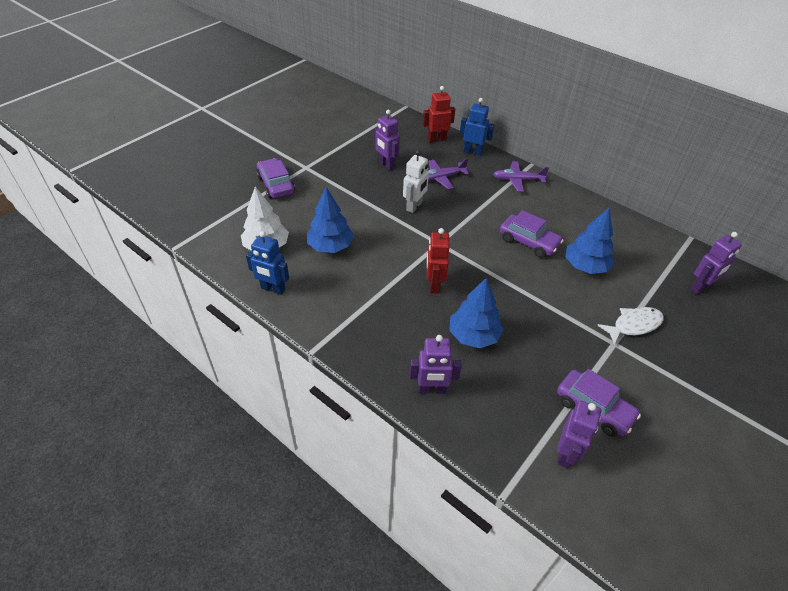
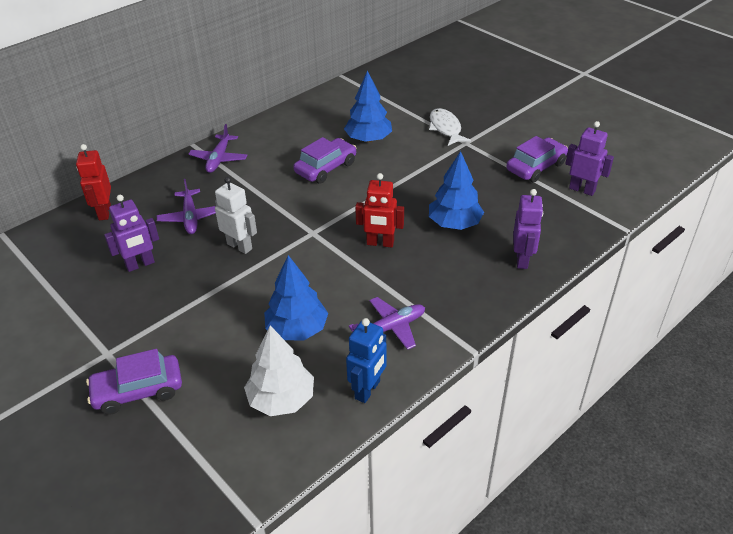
camera: 80 degrees left, 5 degrees down
(334, 297) = (390, 328): none -> purple plane
(473, 152) = (147, 185): blue robot -> none
(700, 287) = (405, 86): purple robot -> none

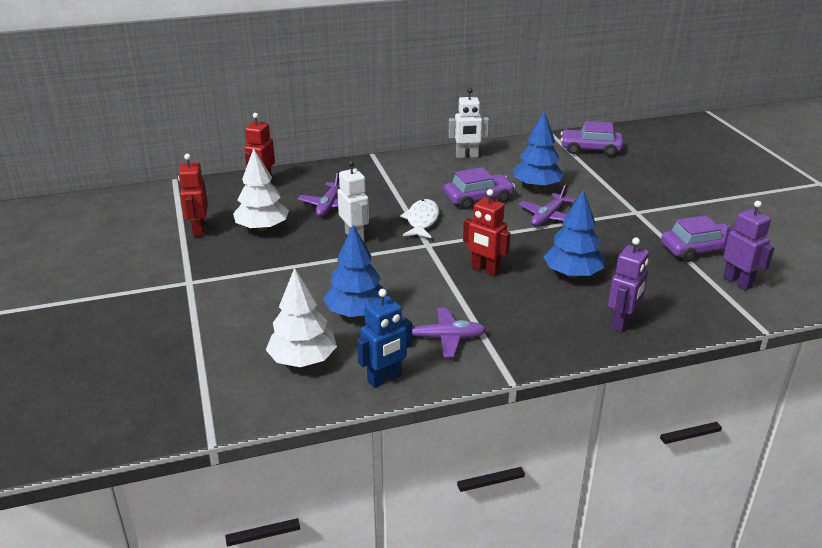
camera: 25 degrees right, 10 degrees down
(73, 288) = (198, 230): none -> red robot
(138, 391) = (192, 315): purple car -> purple car (590, 149)
(140, 264) = (262, 228): purple robot -> white tree
(219, 159) = (386, 169): purple plane -> purple plane (548, 217)
(285, 122) = (467, 156): none -> white robot
(445, 128) = (623, 195): white fish -> white fish (422, 220)

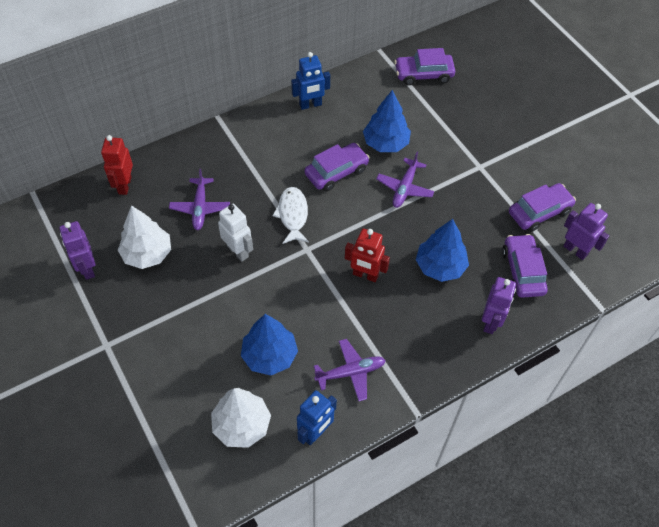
camera: 15 degrees left, 25 degrees up
(198, 230) = (87, 269): red robot -> purple robot
(467, 156) = (310, 105): white robot -> blue robot
(669, 290) = (522, 271): none -> purple car

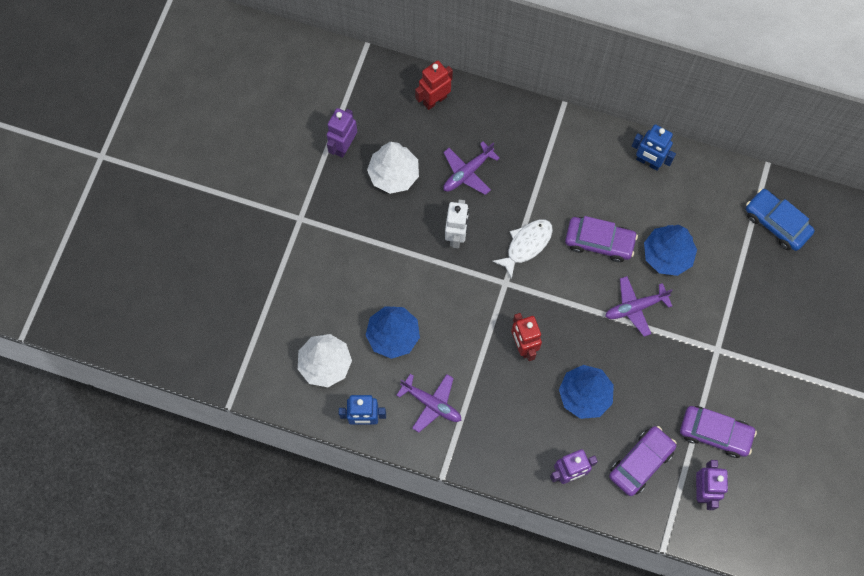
camera: 50 degrees right, 15 degrees up
(423, 74) = (776, 223): purple car -> blue car

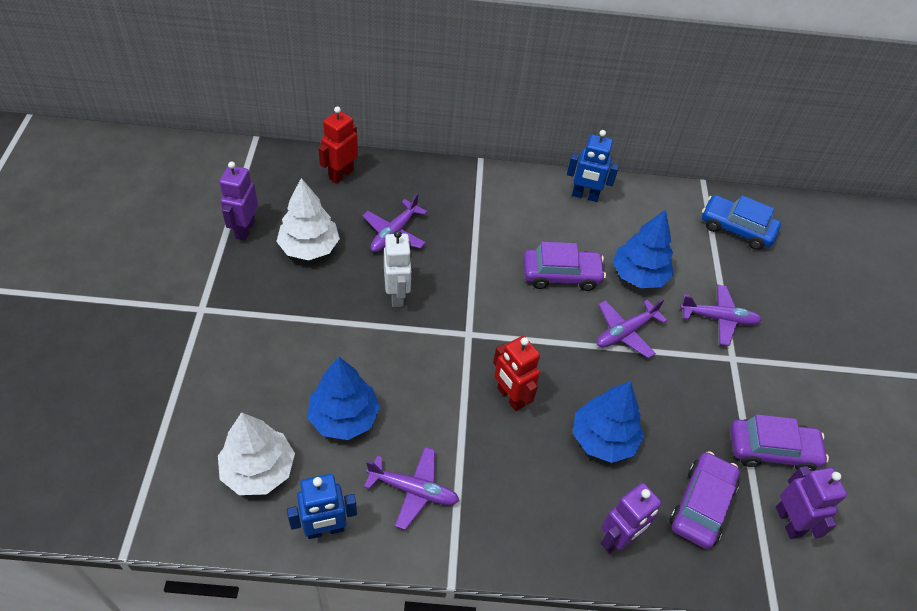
camera: 20 degrees left, 20 degrees down
(526, 245) = (481, 291): white fish -> none
(721, 310) = (719, 318): none -> purple plane

